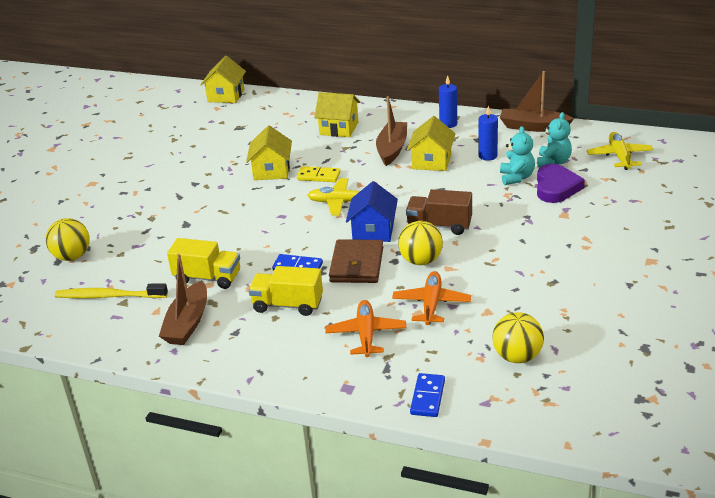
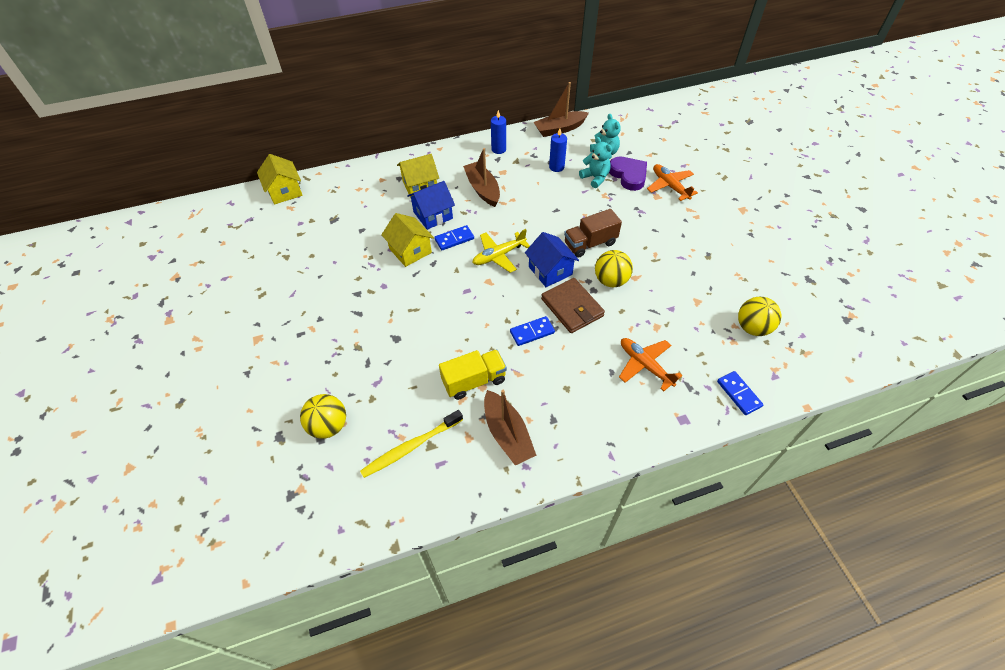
camera: 40 degrees left, 20 degrees up
(288, 305) = (563, 371): yellow truck -> none
(318, 176) = (454, 239): yellow domino -> blue domino
(323, 153) = (433, 215): none -> blue house
(431, 161) = (523, 188): yellow house -> none
(431, 304) = (657, 314): orange plane -> orange plane (669, 186)
(619, 156) = (639, 132): yellow plane -> none

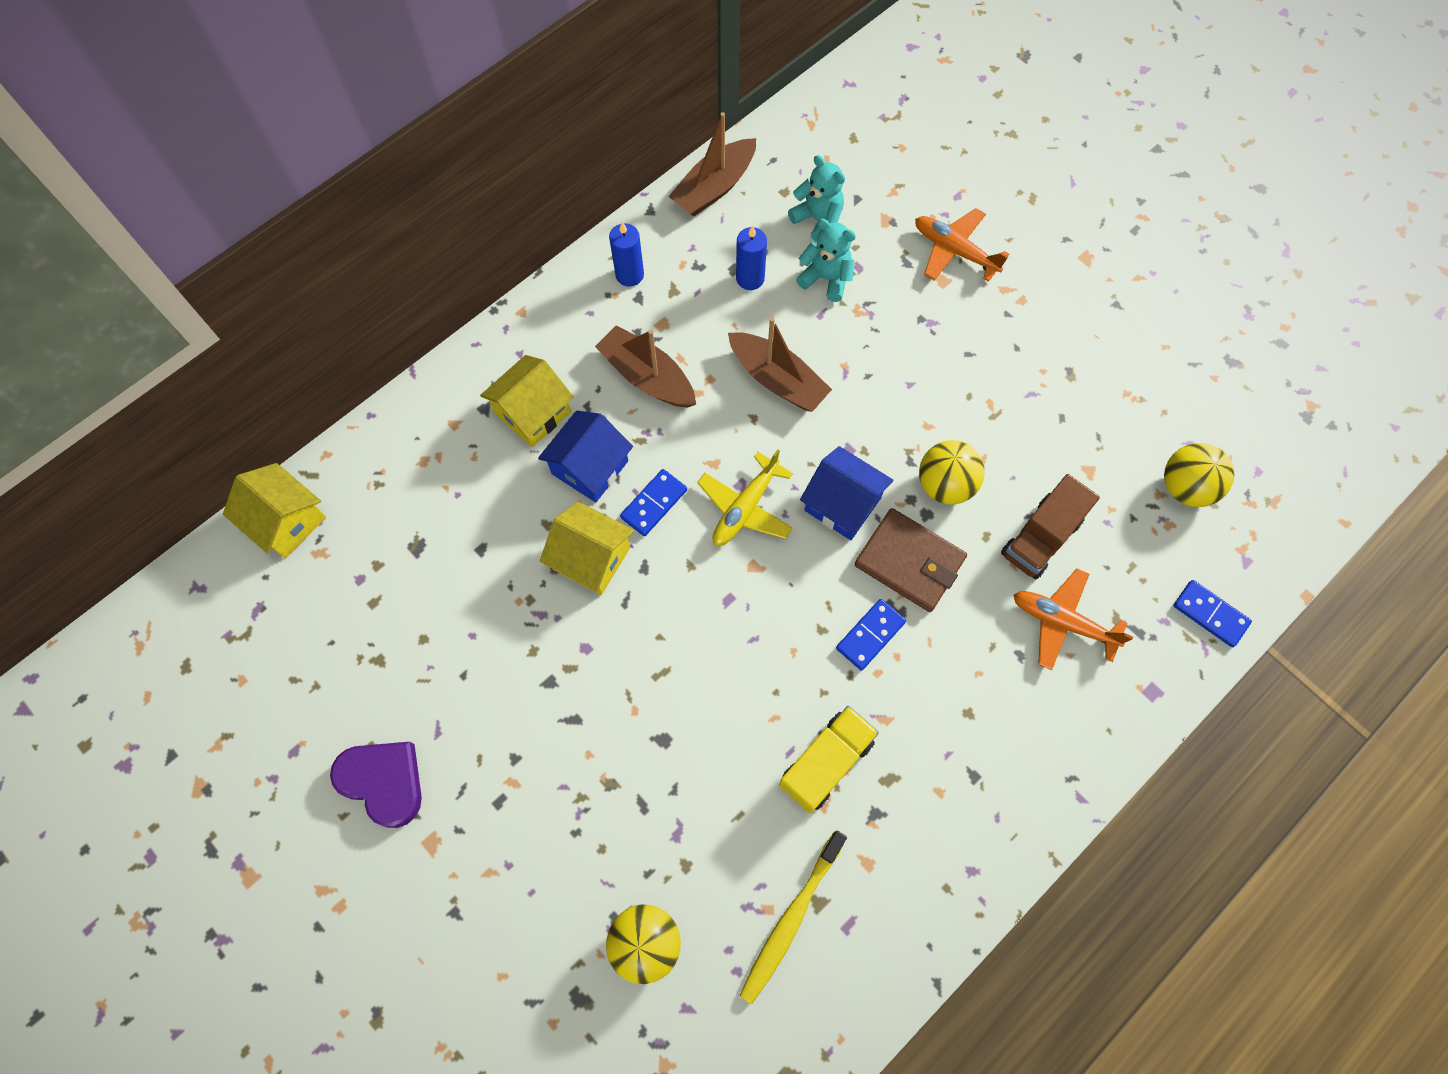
camera: 25 degrees left, 15 degrees up
(507, 434) = (920, 830): brown boat -> brown boat (777, 380)
(590, 243) = (880, 423): brown truck -> brown truck (1041, 537)
(628, 175) = (878, 252): purple heart -> purple heart (383, 782)

